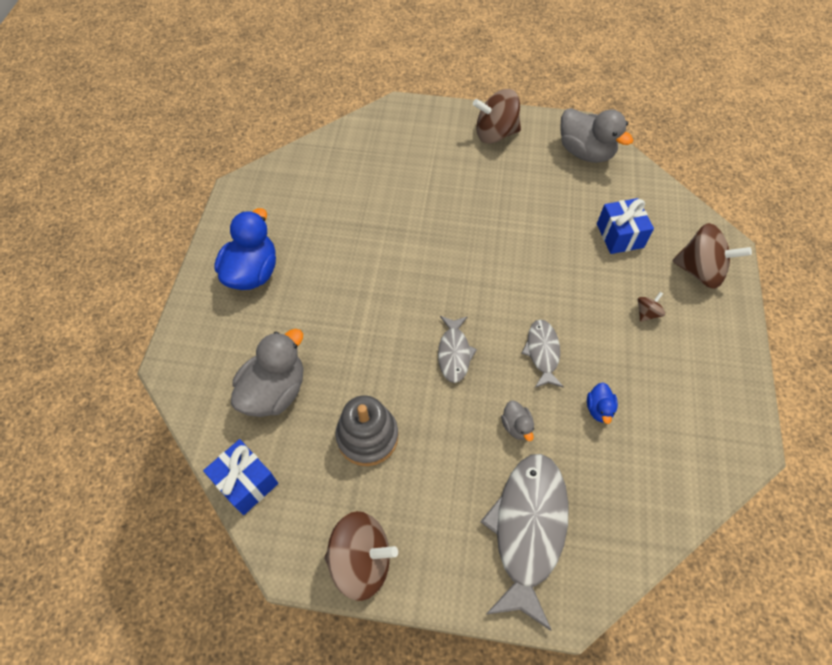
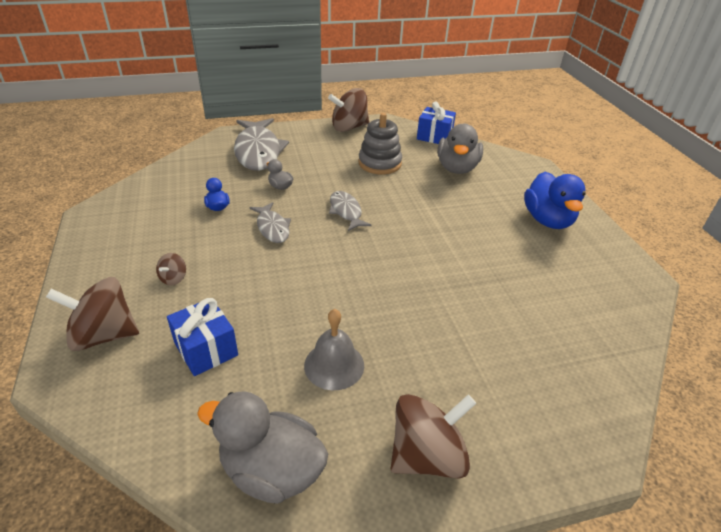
camera: 155 degrees right, 20 degrees down
(529, 197) = (334, 365): none -> grey bell

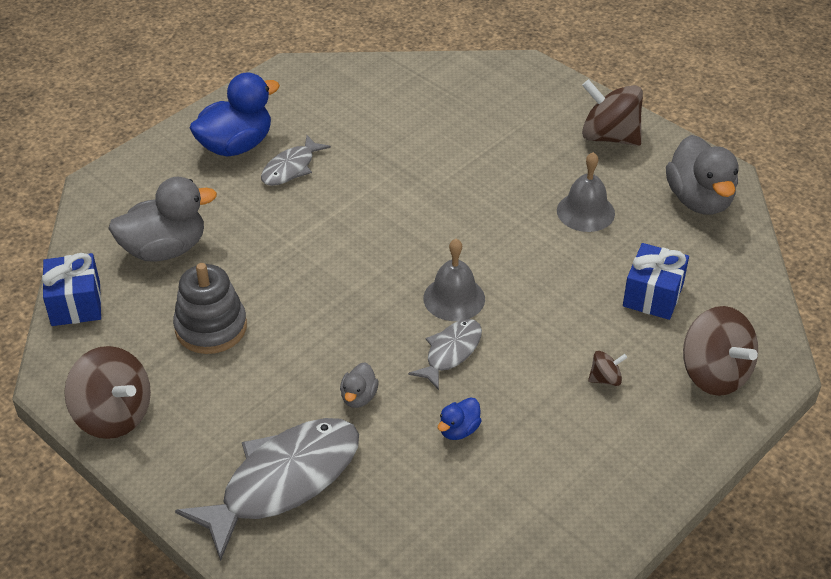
camera: 120 degrees left, 5 degrees up
(314, 248) = (454, 298): none -> grey bell
(346, 211) = (360, 306): grey fish -> grey fish (291, 168)

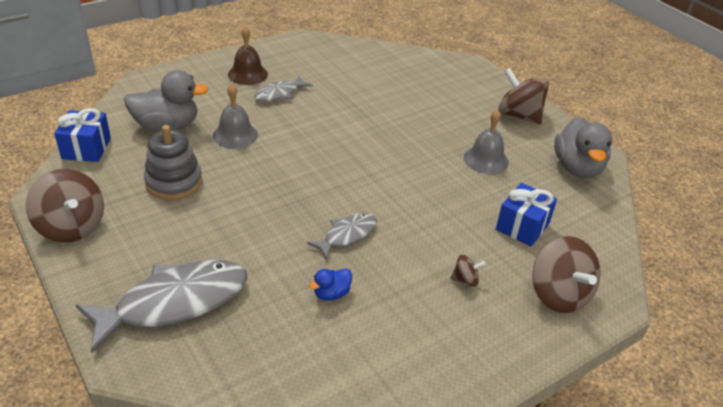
camera: 10 degrees right, 5 degrees down
(236, 145) = (248, 74): blue duck -> brown bell
(358, 397) = (262, 252): grey duck -> none
(454, 298) = (364, 198): grey bell -> grey bell (235, 135)

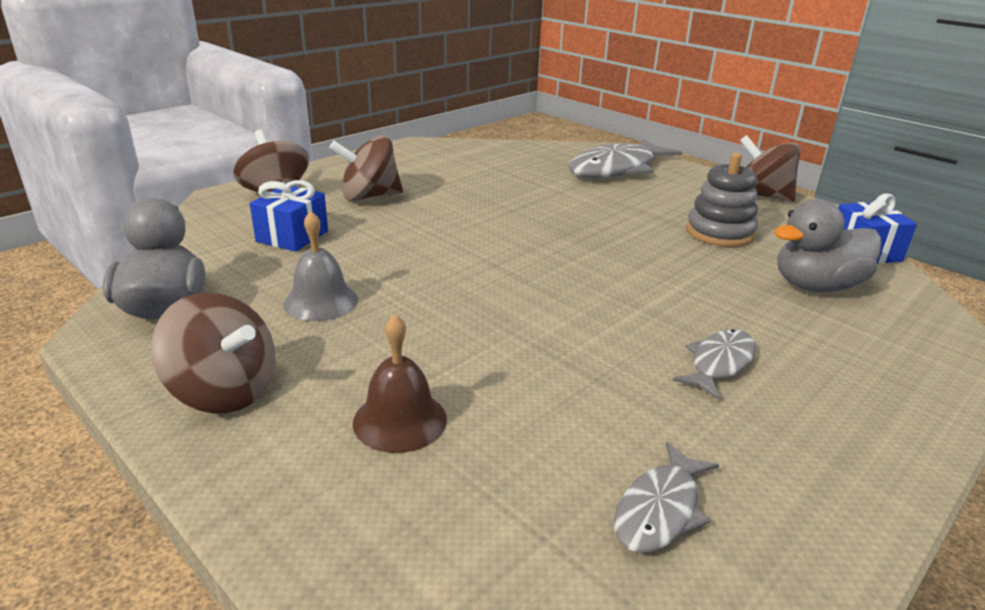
camera: 170 degrees right, 10 degrees down
(235, 135) = (713, 287): grey bell -> none
(248, 74) = (823, 398): brown bell -> brown bell (400, 420)
(331, 294) = (494, 181): blue duck -> none
(347, 235) = (497, 213): grey fish -> grey fish (659, 510)
(465, 280) = (369, 196): brown spinning top -> brown spinning top, size x2.16

